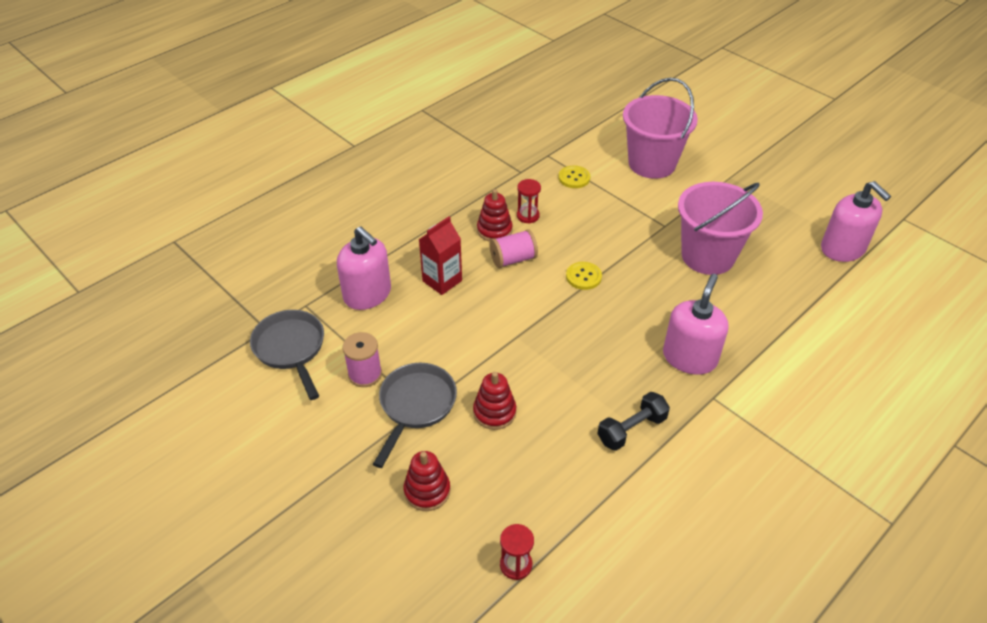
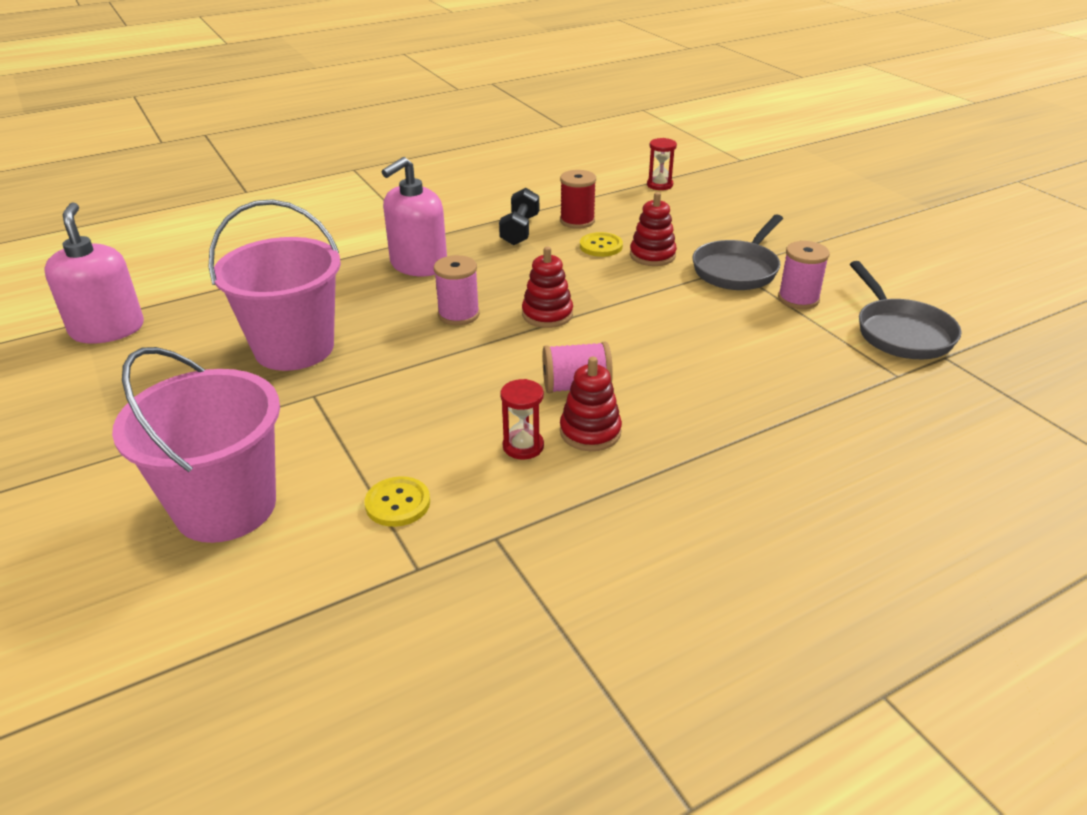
camera: 165 degrees left, 10 degrees down
(367, 294) = (805, 375): pink soap dispenser -> none
(427, 491) = (729, 222): red stacking toy -> red stacking toy (547, 314)
(442, 281) = (692, 375): red carton -> none
(583, 277) = (485, 350): yellow button -> yellow button (601, 246)
(583, 458) = (577, 221): none -> red spool
(621, 306) = (458, 314): none -> pink spool
(631, 429) = (520, 230): black dumbbell -> black dumbbell turned 60 degrees counterclockwise

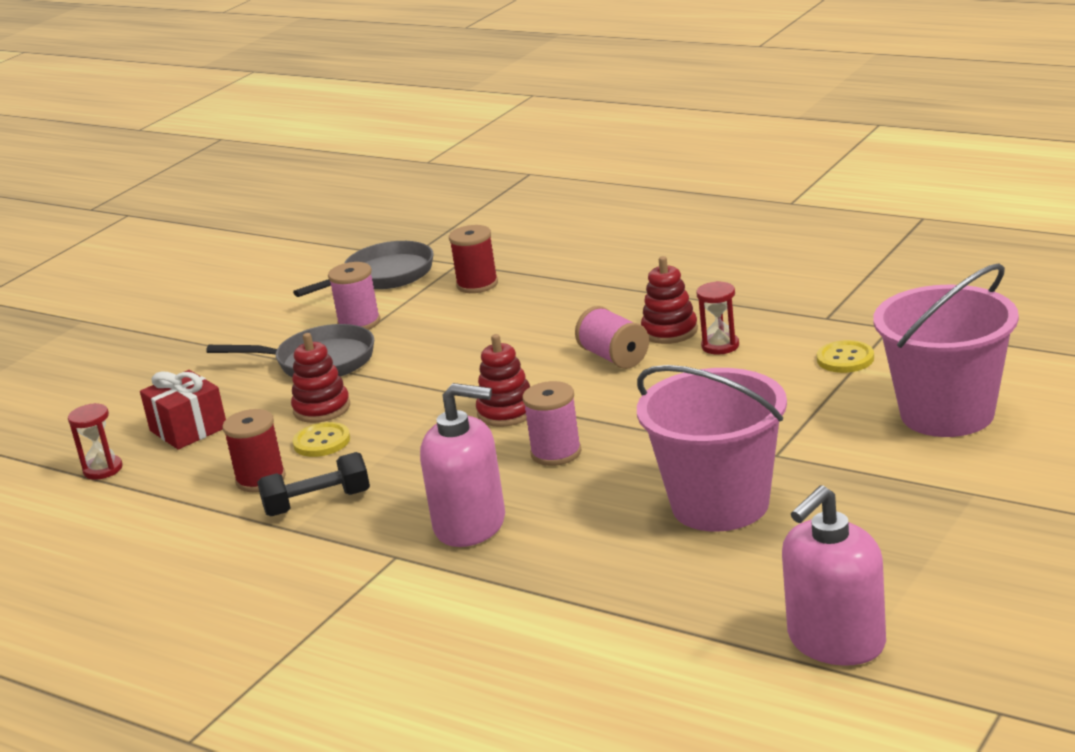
camera: 115 degrees left, 10 degrees down
(682, 213) = (188, 429): none -> red gift
(827, 370) = (477, 284): none -> red spool

